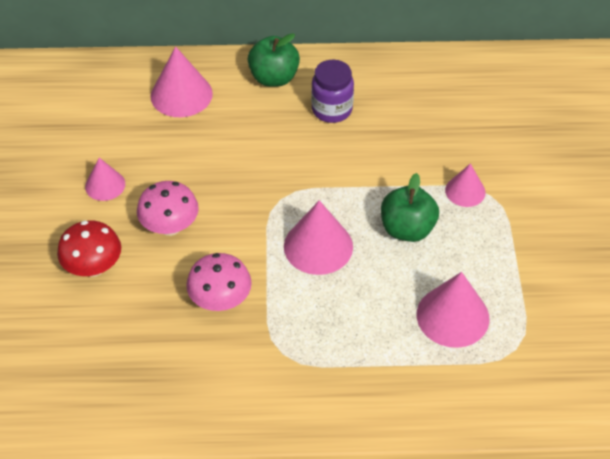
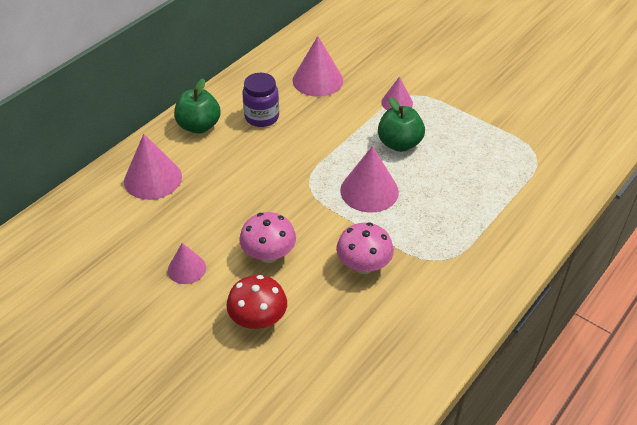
camera: 50 degrees left, 5 degrees down
(452, 316) = (486, 165): pink cone -> pink cone (317, 80)

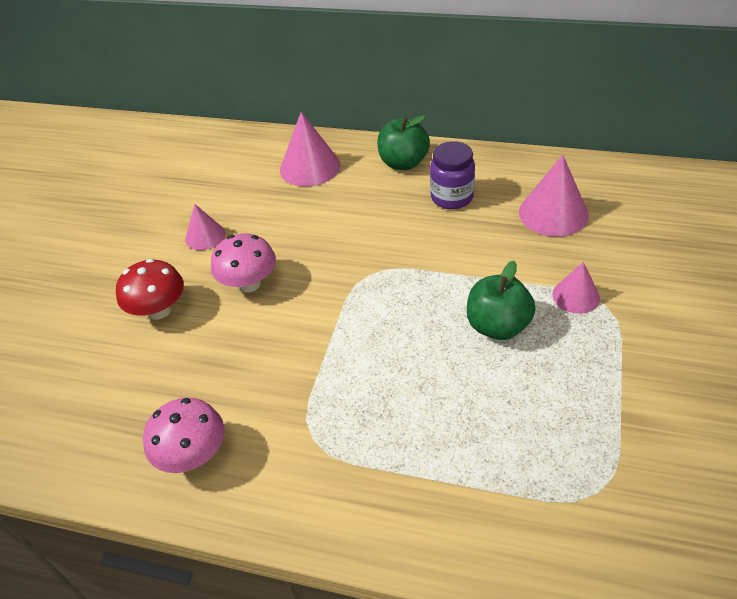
camera: 70 degrees right, 0 degrees up
(363, 265) = (268, 366): pink mushroom -> pink mushroom (193, 455)
(369, 191) = (393, 328): pink cone -> none

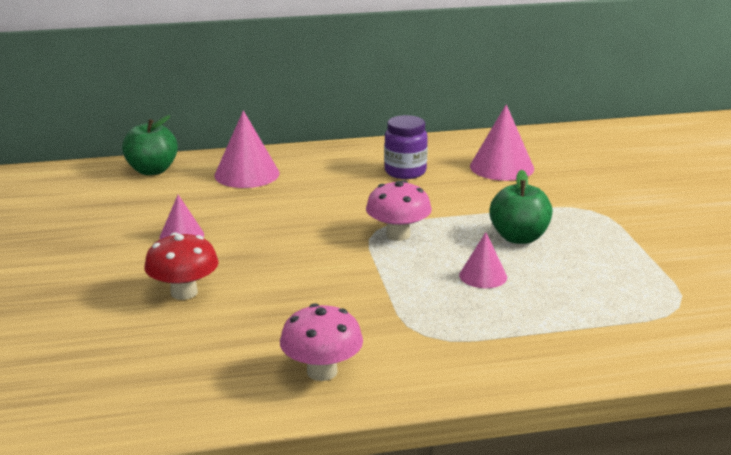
camera: 30 degrees left, 20 degrees down
(249, 283) = (263, 257): pink mushroom -> pink mushroom (398, 235)
(403, 163) = (338, 158): green apple -> green apple (152, 170)
(576, 296) = (564, 209): pink cone -> pink cone (483, 276)

